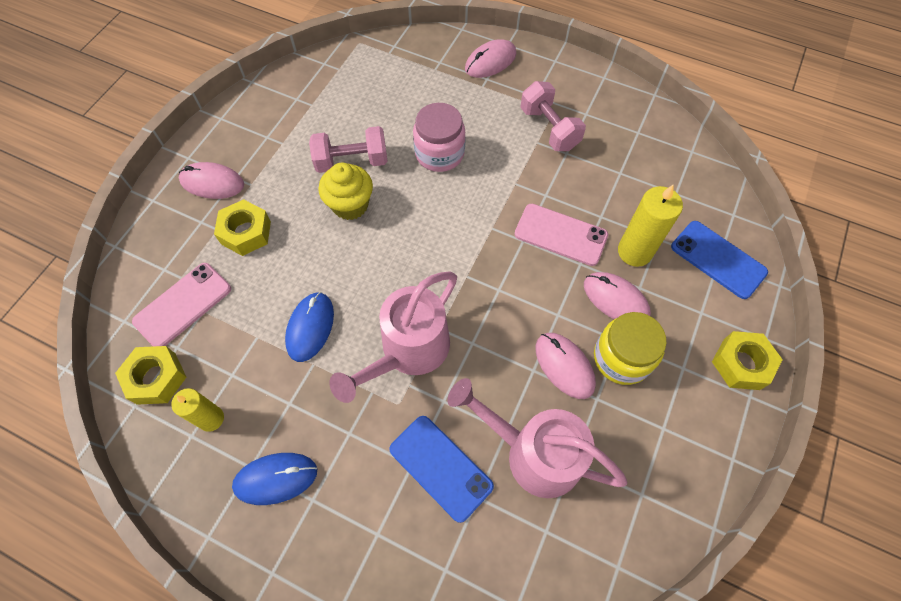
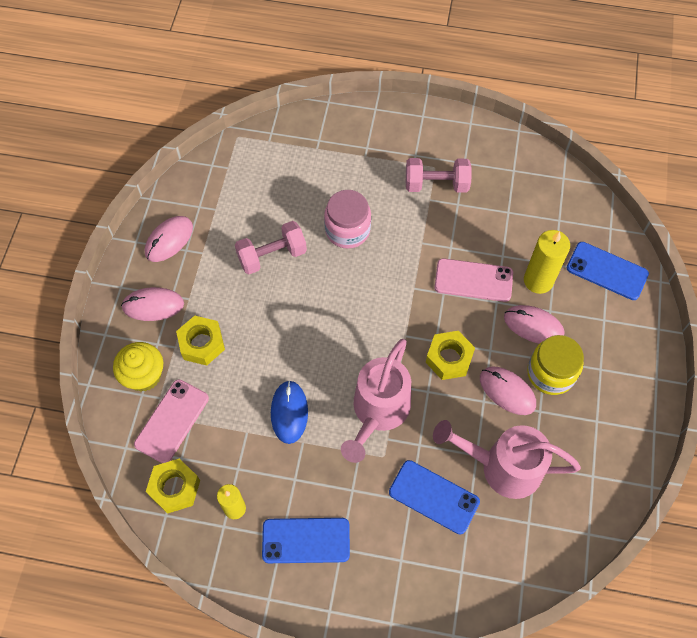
camera: 15 degrees left, 0 degrees up
(275, 478) = (306, 540): blue mouse -> blue phone
(350, 205) = (285, 296): yellow cupcake -> yellow cupcake (144, 376)
(490, 61) = (365, 130): pink mouse -> pink mouse (169, 240)
(549, 129) = (436, 184): pink dumbbell -> pink dumbbell turned 45 degrees counterclockwise
(741, 364) = (644, 354): yellow nut -> yellow nut (449, 358)

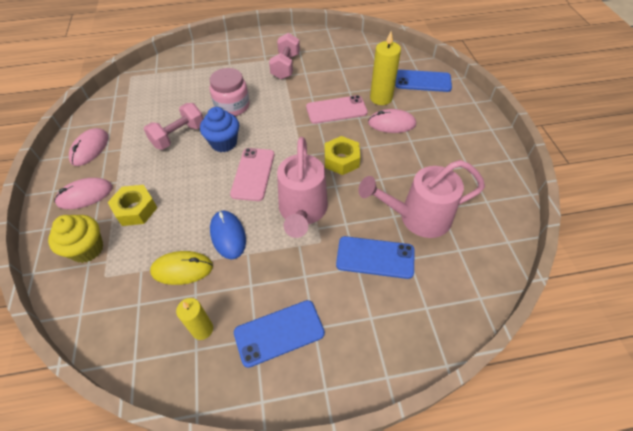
camera: 20 degrees left, 10 degrees down
(172, 421) = (122, 276): pink phone -> pink phone (253, 174)
(175, 488) = (138, 332): yellow nut -> none
(232, 435) = (182, 269): none -> yellow mouse
(321, 284) = (224, 143): none -> blue cupcake
(436, 184) = (285, 66): pink dumbbell -> pink dumbbell turned 60 degrees counterclockwise
(507, 391) = (394, 167): pink mouse -> none
(550, 373) = (419, 147): yellow jar -> none

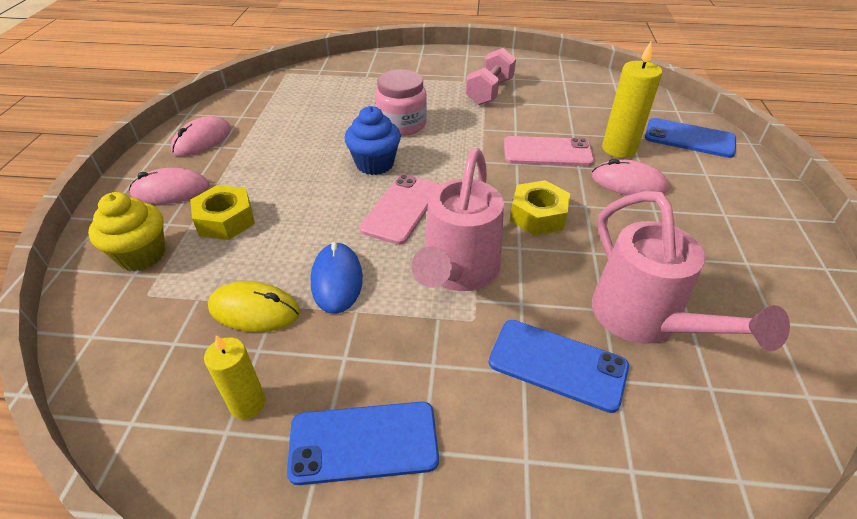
camera: 15 degrees right, 10 degrees down
(179, 136) = (318, 146): pink dumbbell -> none
(417, 217) = (644, 320): pink watering can -> pink watering can turned 120 degrees counterclockwise

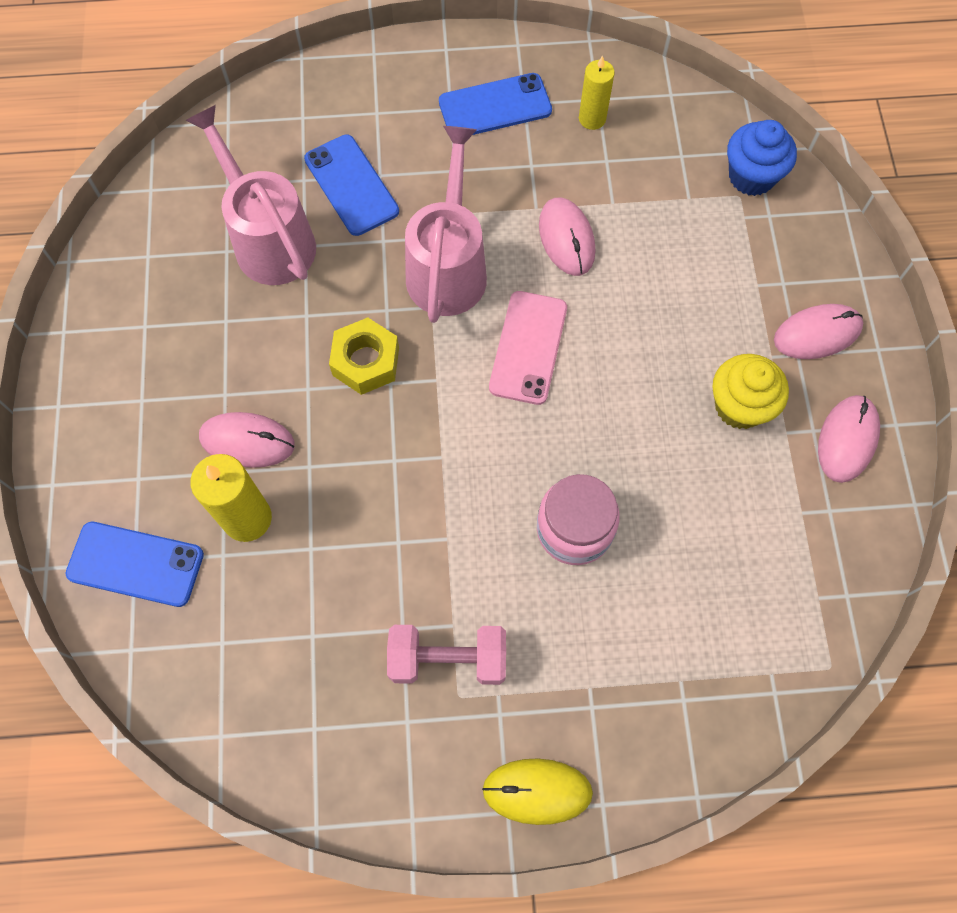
camera: 170 degrees right, 25 degrees up
(142, 255) = (778, 238): yellow cupcake -> yellow cupcake (739, 406)
(226, 220) = (722, 297): yellow nut -> none
(254, 310) = (629, 195): yellow mouse -> yellow mouse (537, 791)
(337, 280) = (566, 238): blue mouse -> pink mouse
(375, 164) = (585, 426): blue cupcake -> blue cupcake (751, 176)
(489, 92) = (448, 659): pink dumbbell -> pink dumbbell turned 75 degrees clockwise
(547, 152) = (351, 493): pink phone -> none
(557, 364) = (351, 185): blue phone -> blue phone turned 45 degrees clockwise

